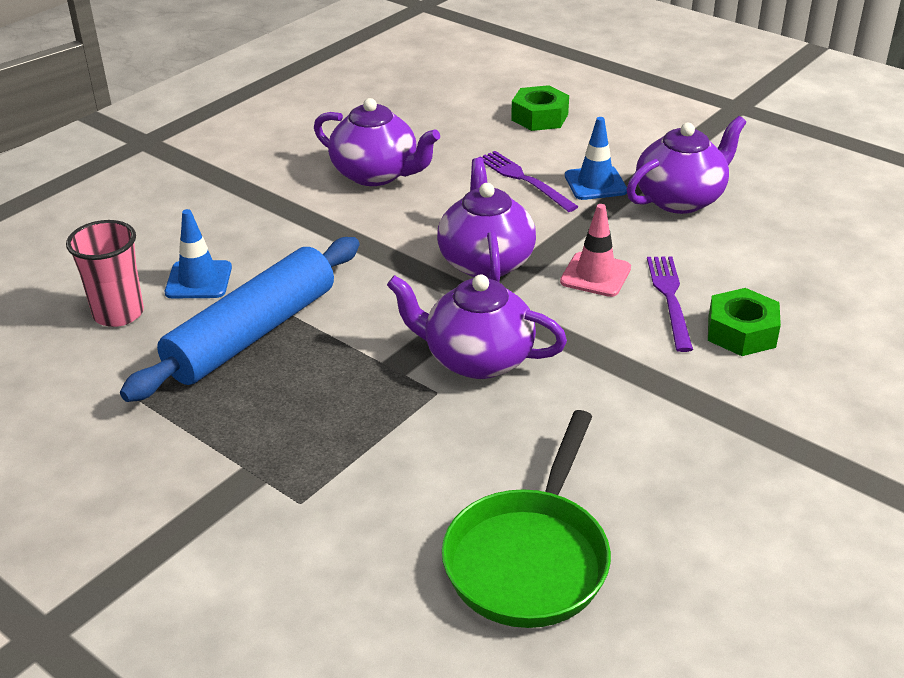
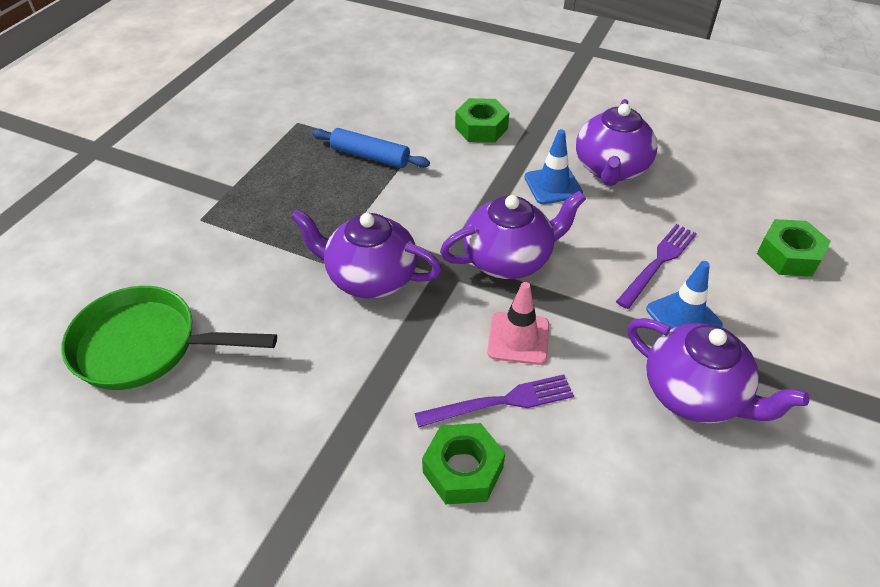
camera: 75 degrees right, 10 degrees up
(118, 314) = (375, 96): pink cup -> none
(199, 280) = (424, 118): blue traffic cone -> blue traffic cone (553, 185)
(250, 241) = (481, 128): none -> green nut
(252, 334) = (370, 156): blue rolling pin -> blue rolling pin, size x0.56
(476, 359) = (370, 277): purple teapot -> purple teapot turned 75 degrees counterclockwise

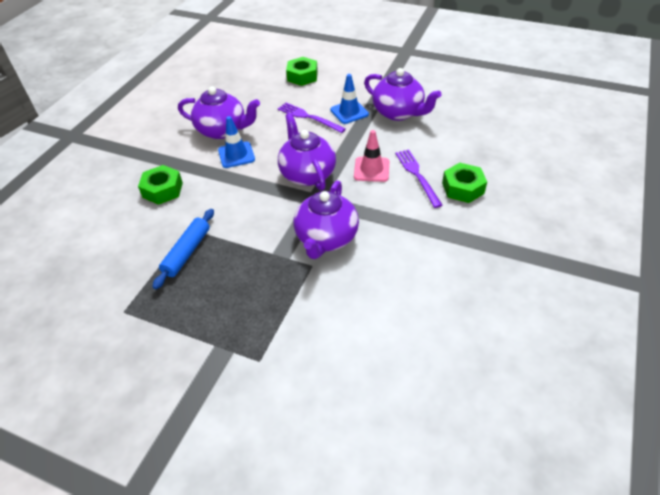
camera: 90 degrees left, 0 degrees up
(145, 346) = (406, 362): green pan -> none
(695, 394) = (398, 113): purple teapot -> purple teapot turned 90 degrees clockwise

